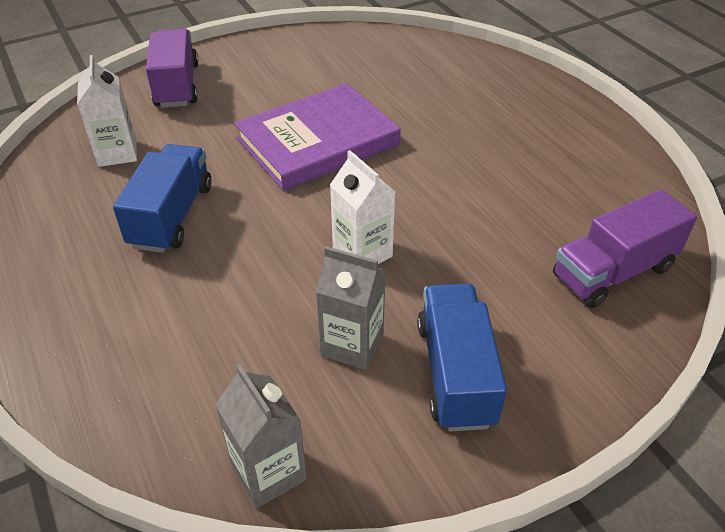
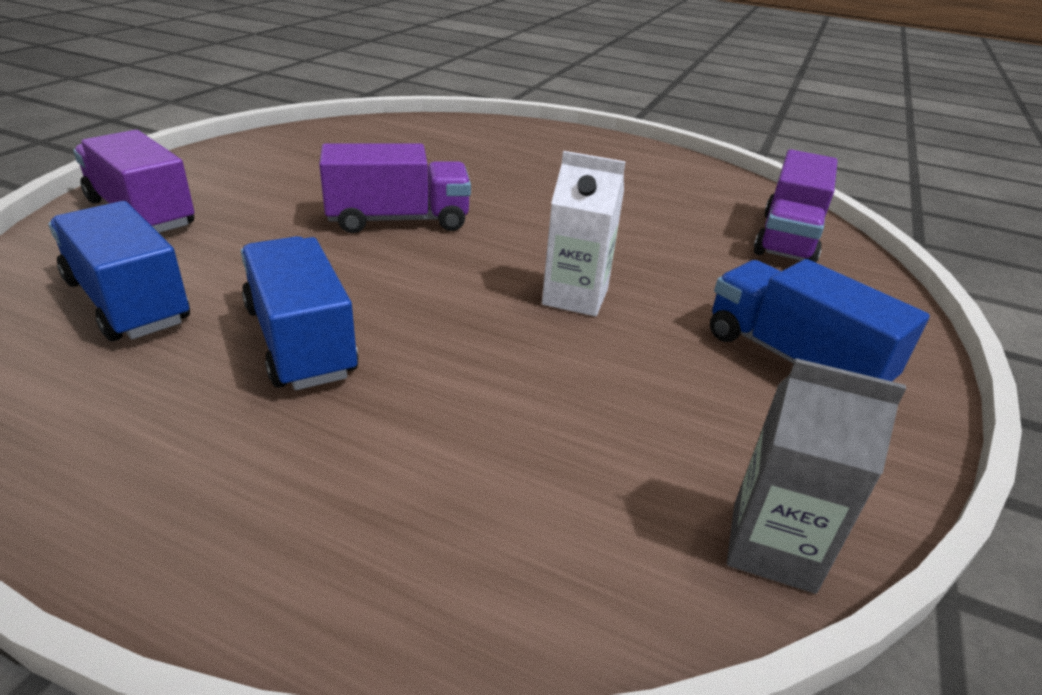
camera: 40 degrees left, 10 degrees down
(117, 153) = (127, 302): white carton -> blue truck
(318, 141) = (398, 220): purple book -> purple truck
(352, 344) = (676, 378): grey carton -> none

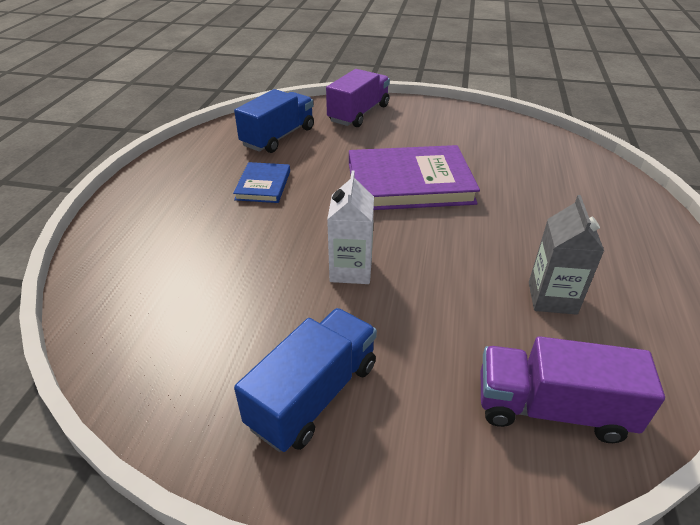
camera: 80 degrees right, 5 degrees up
(300, 341) = (263, 185): blue truck -> blue book
(398, 220) = (409, 183): purple truck -> purple book
(772, 546) = (122, 370): grey carton -> grey carton (552, 298)

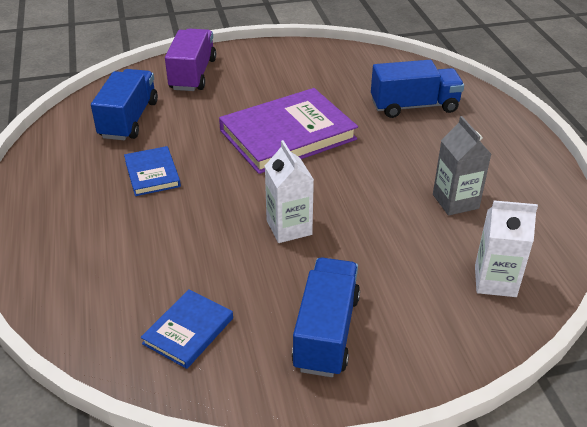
camera: 25 degrees left, 0 degrees up
(182, 340) = (188, 331): none -> blue book
(552, 409) = (495, 281): purple truck -> white carton
(559, 188) = (414, 106): none -> blue truck

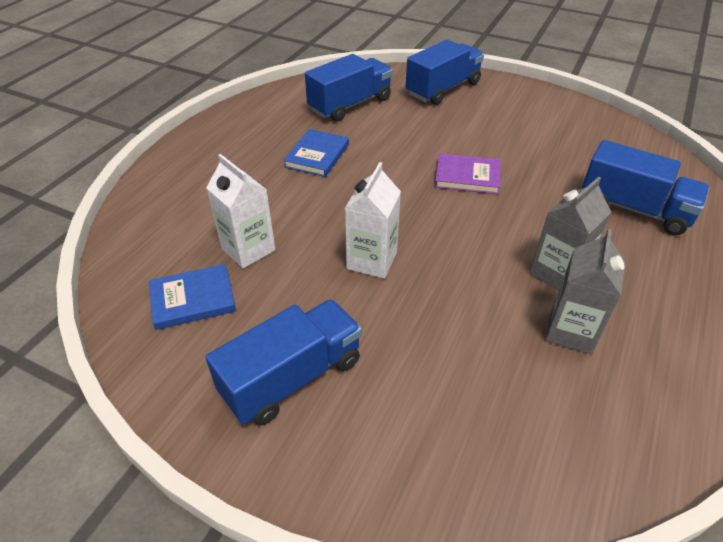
camera: 40 degrees right, 5 degrees up
(193, 74) = (443, 89): purple truck -> blue truck
(288, 135) = (467, 177): purple book -> purple book, size x0.50
(413, 171) = (557, 273): none -> grey carton
(495, 281) = (520, 446): white carton -> white carton (248, 249)

